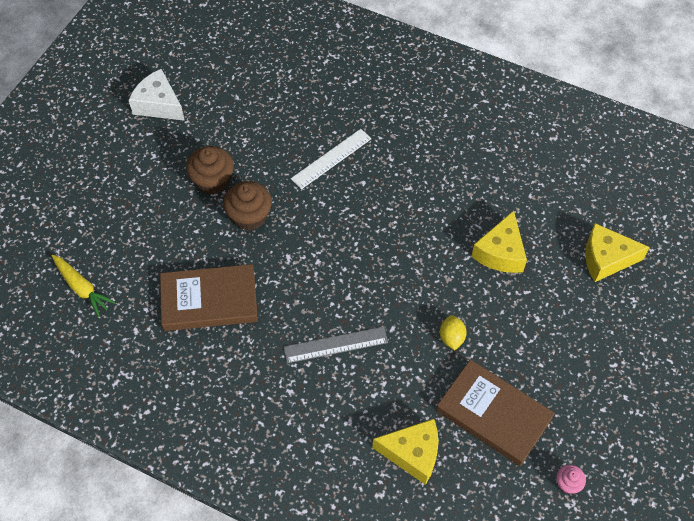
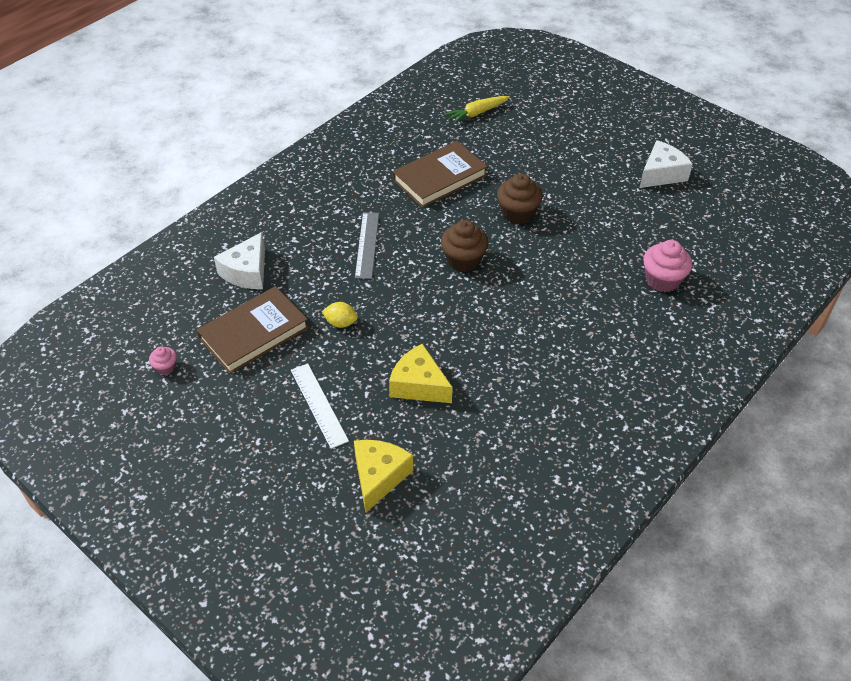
camera: 105 degrees right, 10 degrees down
(209, 300) = (439, 178): brown book -> brown book turned 45 degrees clockwise
(212, 181) = (563, 196): brown cupcake -> brown cupcake (463, 260)
(310, 91) = (662, 280): none -> pink cupcake
(331, 158) = (571, 279): white ruler -> white ruler (319, 405)
(412, 454) = (247, 272): yellow cheese -> white cheese

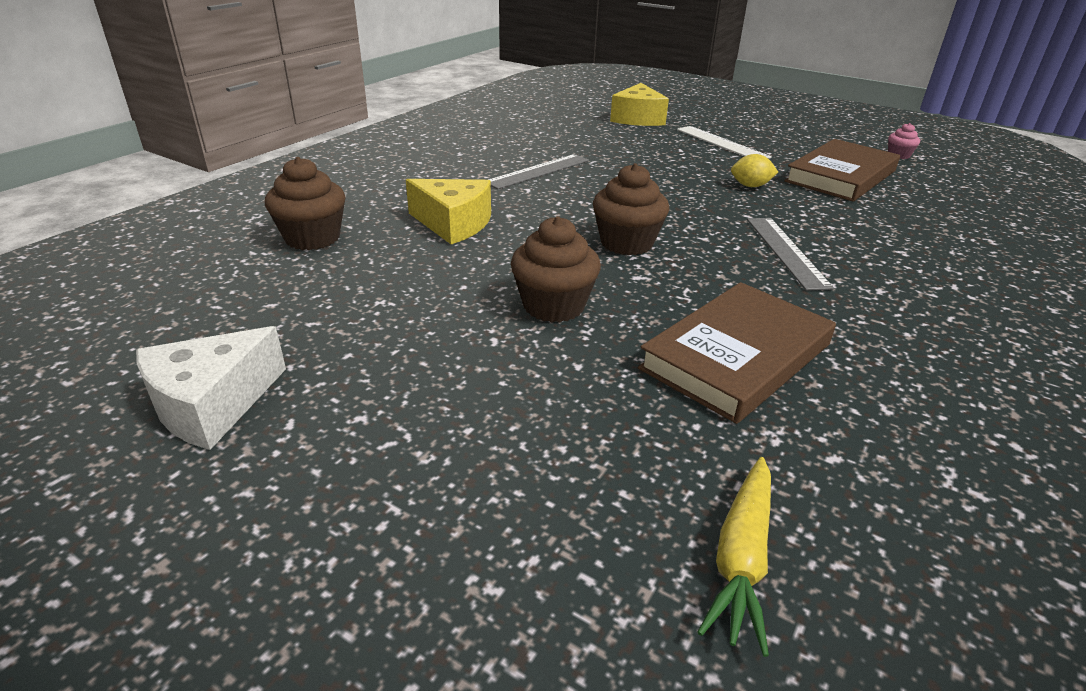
camera: 170 degrees right, 15 degrees down
(247, 272) = (920, 218): white cheese -> none
(419, 385) = (630, 155): yellow cheese -> yellow cheese (453, 224)
(477, 113) = (741, 558): yellow carrot -> yellow carrot turned 150 degrees clockwise
(507, 359) = (538, 171): none -> grey ruler
(662, 280) = (312, 238): pink cupcake -> brown cupcake

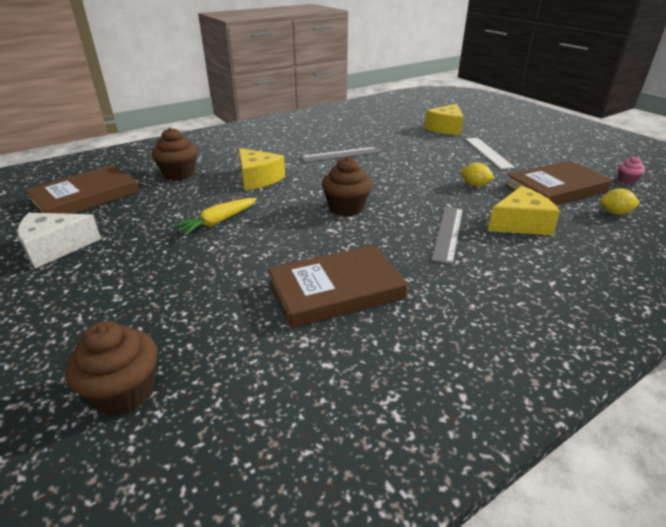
camera: 25 degrees right, 0 degrees up
(173, 305) = (85, 197): none -> brown book
(553, 306) = (262, 236): brown cupcake -> brown cupcake (124, 392)
(741, 558) = (210, 398): yellow carrot -> yellow carrot (218, 222)
(850, 224) = (520, 224): none -> yellow cheese
(926, 194) = (614, 213): none -> yellow lemon

